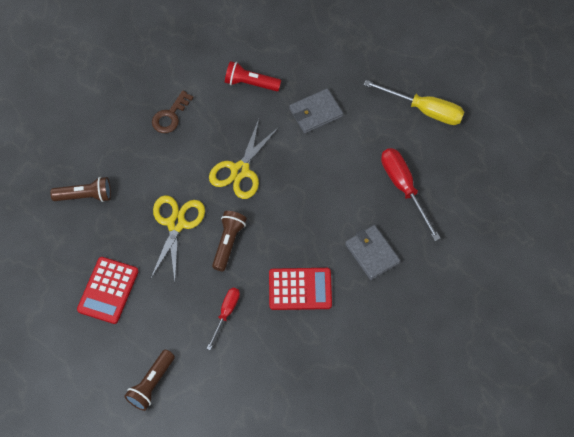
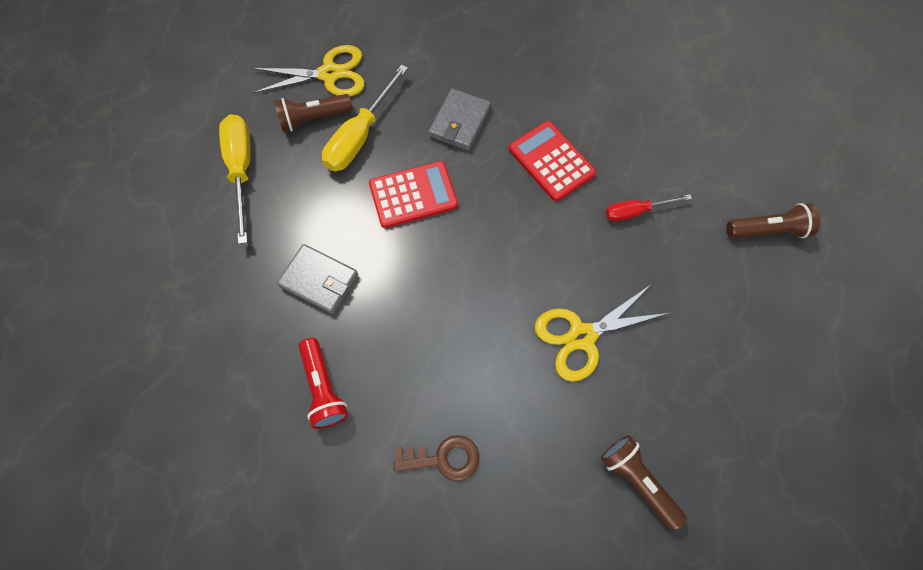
camera: 125 degrees left, 5 degrees up
(108, 290) = (720, 351): red calculator -> red calculator (413, 195)
(228, 243) = (558, 263): brown flashlight -> brown flashlight (313, 119)
(240, 170) = (459, 313): yellow scissors -> yellow scissors (329, 74)
(404, 188) = (360, 136): red screwdriver -> yellow screwdriver

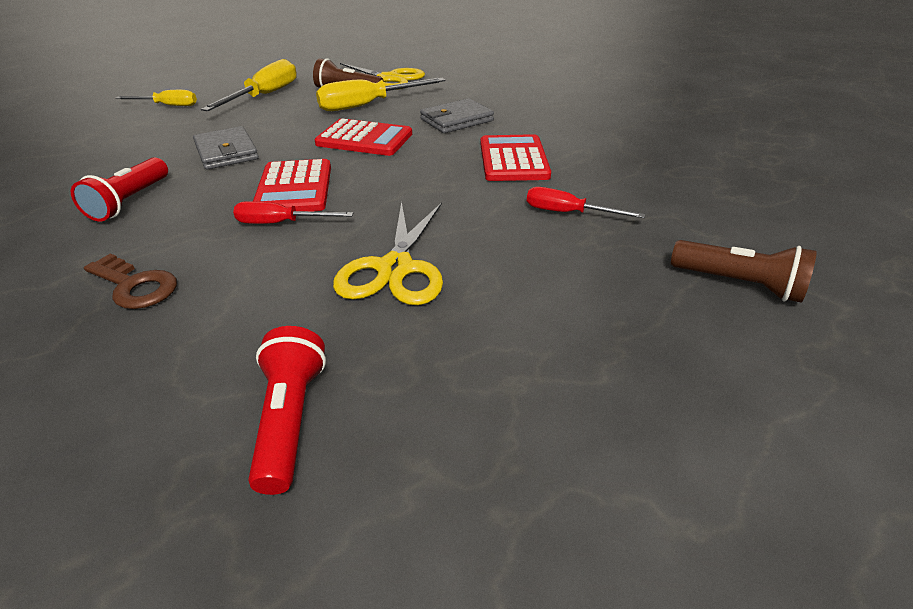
camera: 35 degrees right, 30 degrees down
(165, 241) = (168, 106): none -> yellow screwdriver
(429, 294) = (294, 188): none -> red calculator
(465, 339) = (281, 223): none -> red screwdriver
(582, 336) = (395, 268): yellow scissors -> yellow scissors turned 90 degrees counterclockwise
(637, 480) = (290, 419): brown flashlight -> red flashlight

